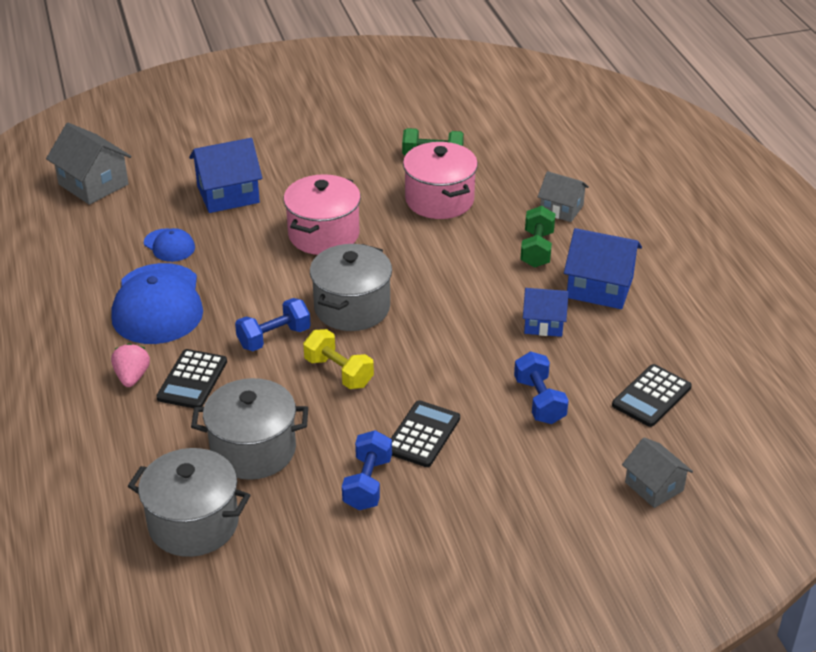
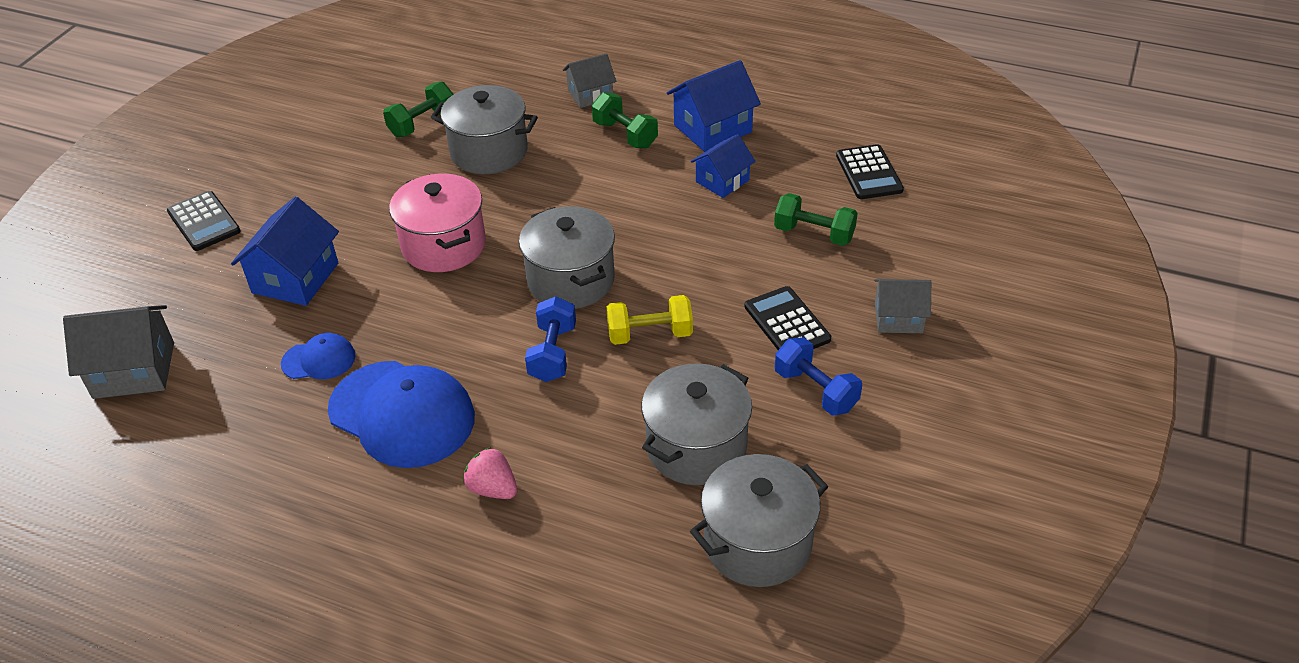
camera: 50 degrees left, 5 degrees up
(192, 380) = (548, 443): black calculator -> black calculator (204, 222)
(439, 200) = (489, 152): pink pot -> grey pot
(539, 401) = (814, 234): blue dumbbell -> green dumbbell
(654, 486) = (970, 227): grey house -> grey house (898, 318)

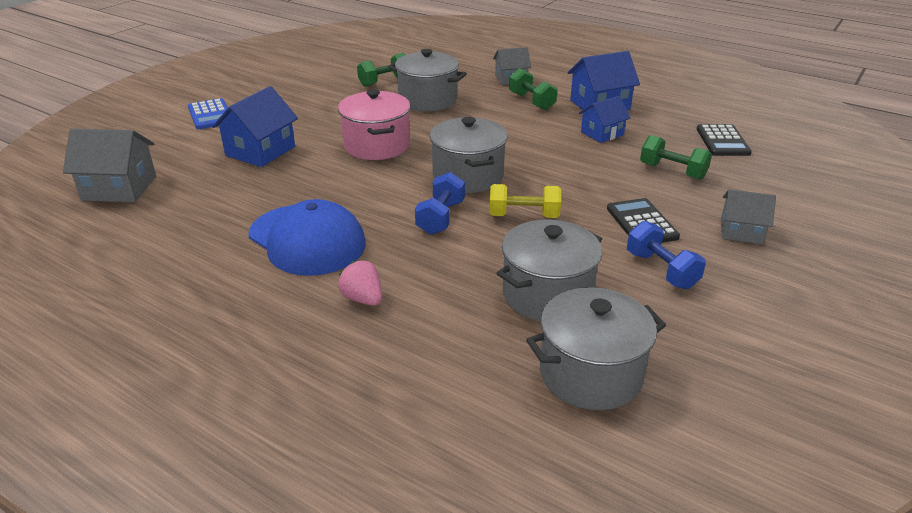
camera: 10 degrees right, 10 degrees down
(204, 222) = (210, 115): black calculator -> blue calculator
(319, 360) = (257, 199): blue cap -> none

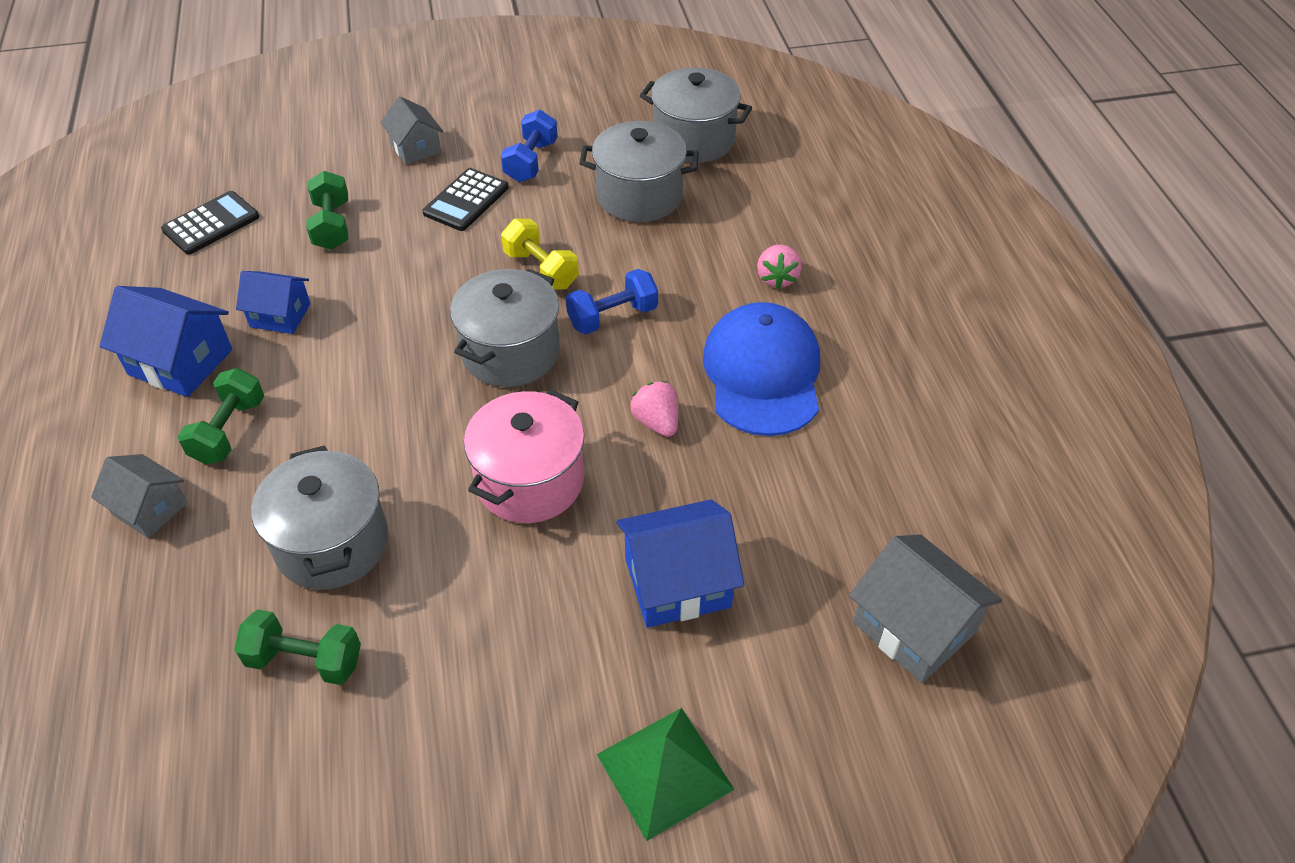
camera: 135 degrees left, 15 degrees up
(210, 115) = (664, 772): blue calculator -> green pyramid
(344, 190) = (656, 422): none -> pink strawberry

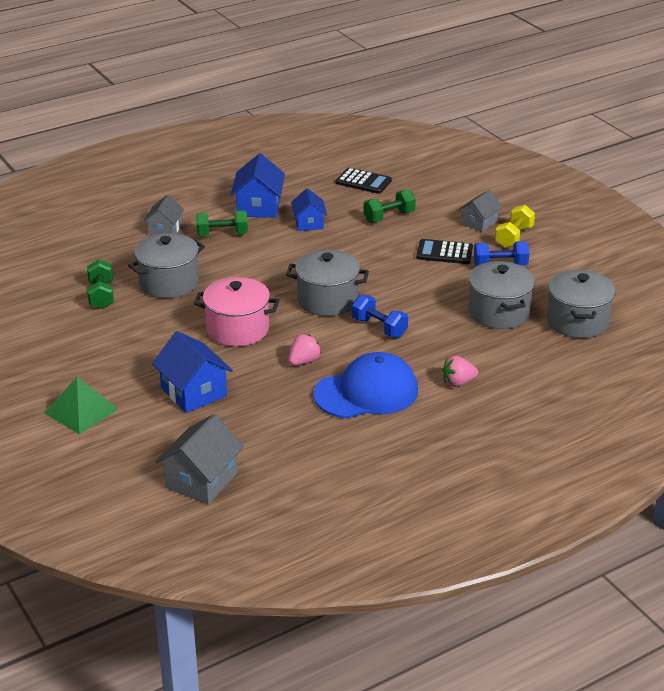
camera: 70 degrees right, 15 degrees down
(541, 270) = (402, 293): yellow dumbbell -> yellow dumbbell (514, 237)

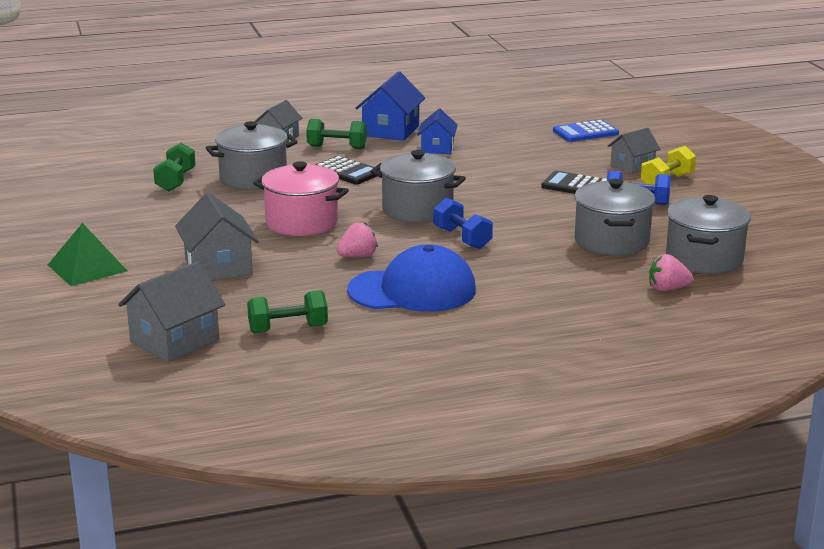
camera: 15 degrees right, 10 degrees down
(194, 392) = (218, 267): blue house -> grey house
(363, 182) = (519, 122): black calculator -> black calculator (347, 172)
(389, 217) = (530, 152): green dumbbell -> green dumbbell (288, 329)
(424, 187) = (585, 132): none -> blue calculator
(458, 382) = (526, 295): pink strawberry -> pink strawberry (667, 289)

